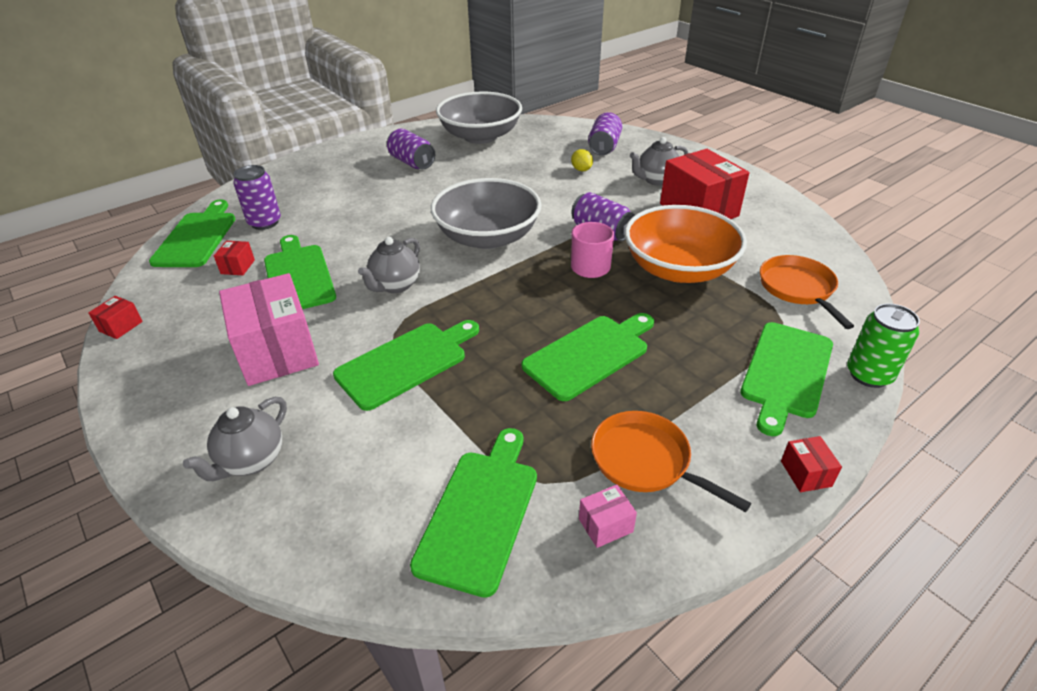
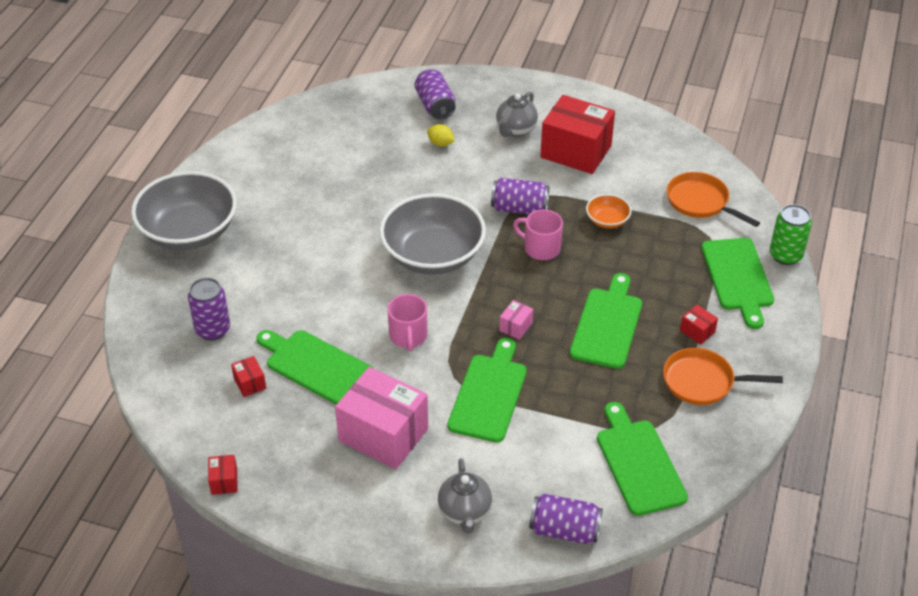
camera: 35 degrees left, 5 degrees up
(197, 237) = (167, 374): green cutting board -> none
(395, 285) = (408, 336): grey teapot -> pink mug
(412, 162) = (271, 199): purple can -> purple can (564, 530)
(480, 136) = (302, 137): grey bowl -> grey bowl (189, 231)
(605, 525) = (712, 431): pink box -> pink box (516, 327)
(678, 269) = (607, 220): orange bowl -> orange bowl, size x0.44
(806, 473) = (792, 343): red box -> red box (697, 331)

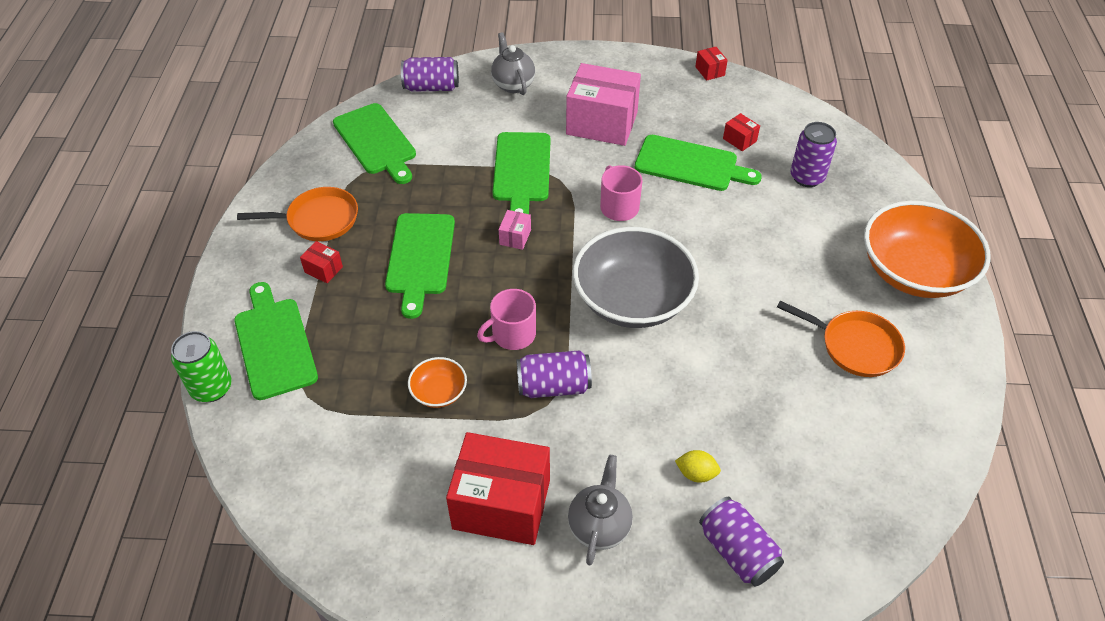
camera: 165 degrees right, 5 degrees up
(189, 231) = (914, 272): grey bowl -> orange bowl
(541, 248) = (512, 334): pink mug -> pink mug turned 135 degrees clockwise
(700, 202) = (317, 450): orange pan -> orange pan (854, 346)

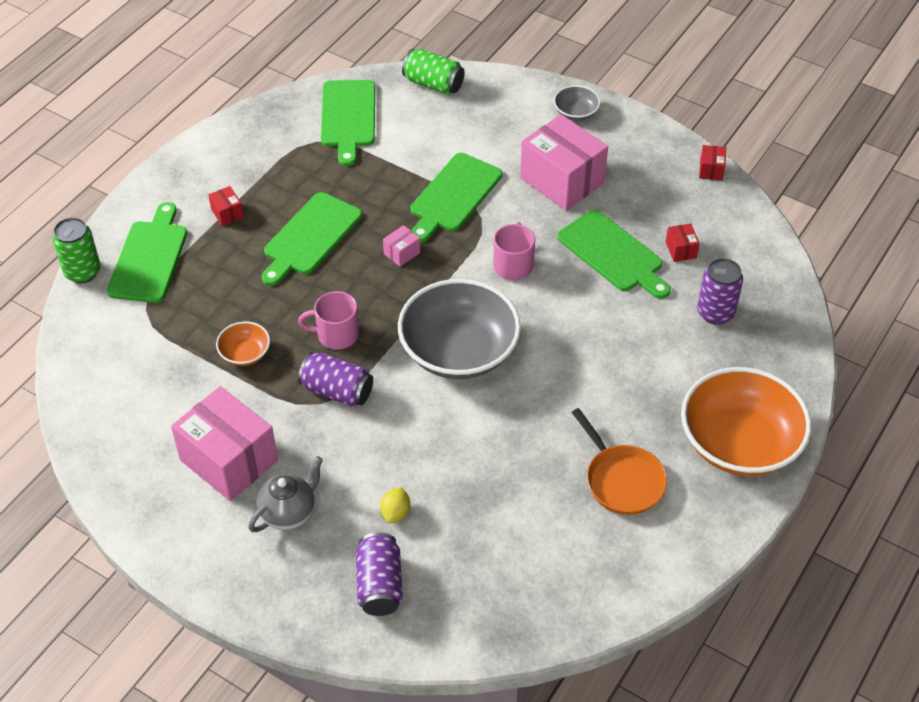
camera: 30 degrees right, 0 degrees up
(318, 219) = (252, 168): orange pan -> none
(431, 87) = (433, 84): purple can -> green can
(501, 504) = (229, 460): red box -> pink box
(513, 84) = (509, 110): grey teapot -> none
(569, 67) = (576, 113): none -> grey bowl
(696, 474) = (395, 513): yellow lemon -> yellow lemon turned 60 degrees clockwise

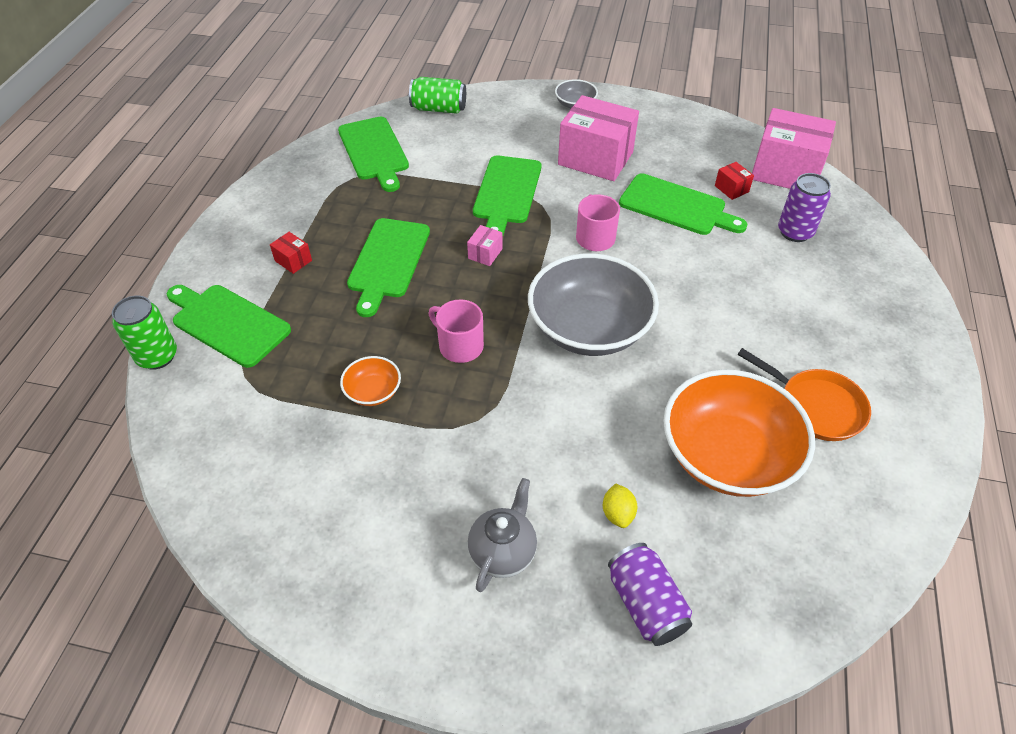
camera: 20 degrees left, 0 degrees up
(149, 258) = (227, 323): green cutting board -> green cutting board turned 45 degrees counterclockwise
(229, 460) = (407, 513): pink box -> pink box (785, 171)
(336, 334) = (460, 346): pink mug -> pink mug turned 60 degrees clockwise
(337, 391) = (489, 402): purple can -> none
(711, 170) = (714, 122): red box -> none
(739, 443) = (894, 339): orange bowl -> orange bowl (727, 455)

